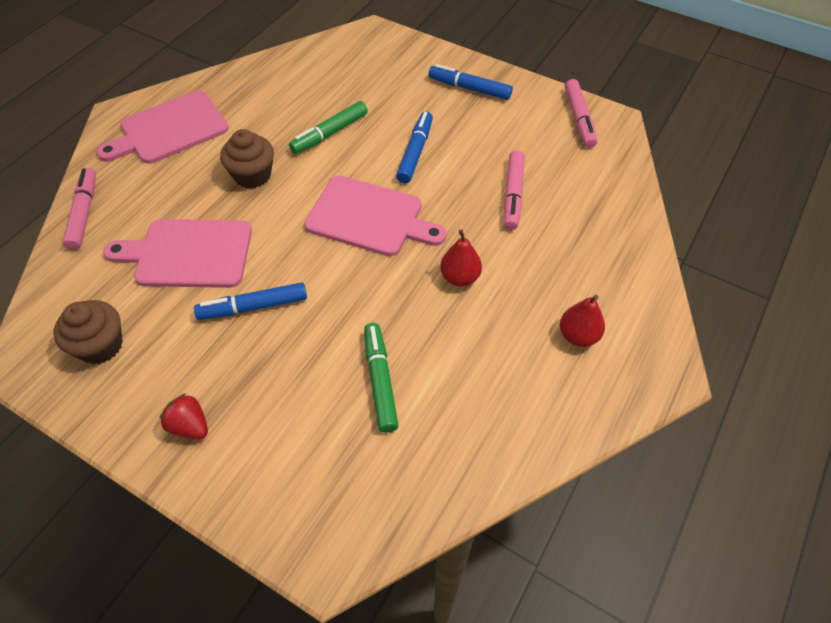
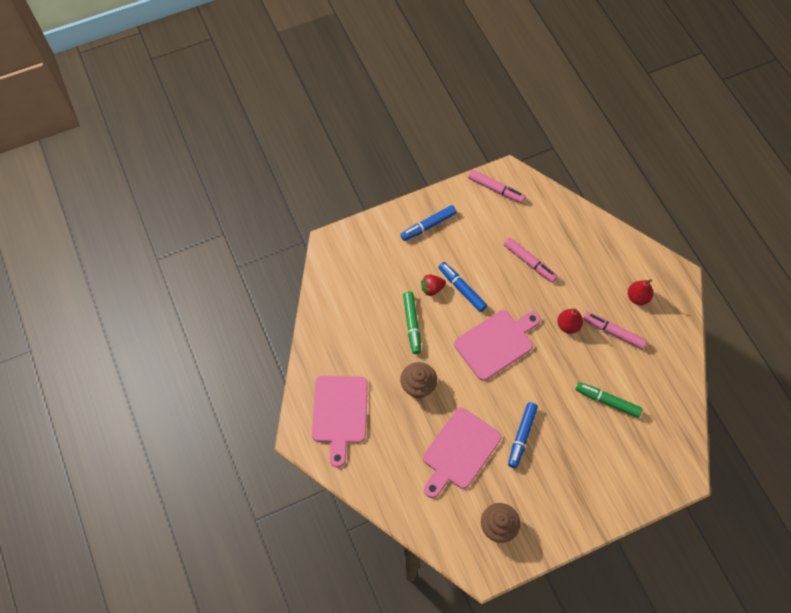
camera: 55 degrees left, 10 degrees up
(84, 213) = (384, 496): pink marker -> pink marker (613, 332)
(190, 426) = (579, 503): red strawberry -> red strawberry (432, 288)

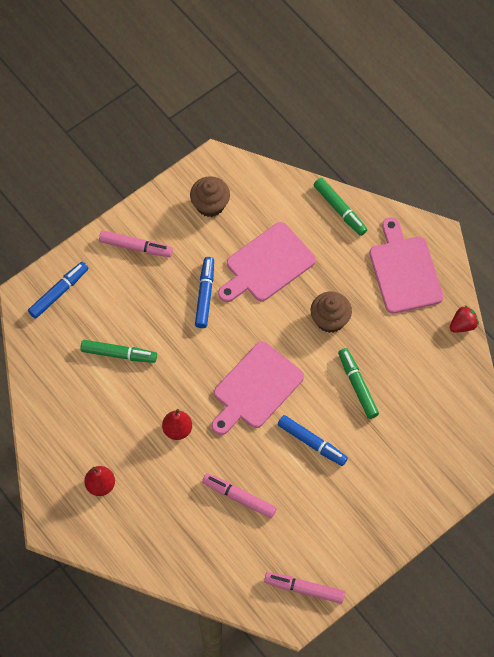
camera: 165 degrees right, 0 degrees up
(378, 489) = (340, 209): none -> green marker
(428, 226) = (375, 515): blue marker -> blue marker (58, 292)
(432, 288) = (347, 434): red strawberry -> red strawberry (463, 325)
(459, 451) = (267, 264): pink cutting board -> pink cutting board turned 150 degrees counterclockwise
(613, 332) = (123, 434): pink marker -> pink marker (135, 247)

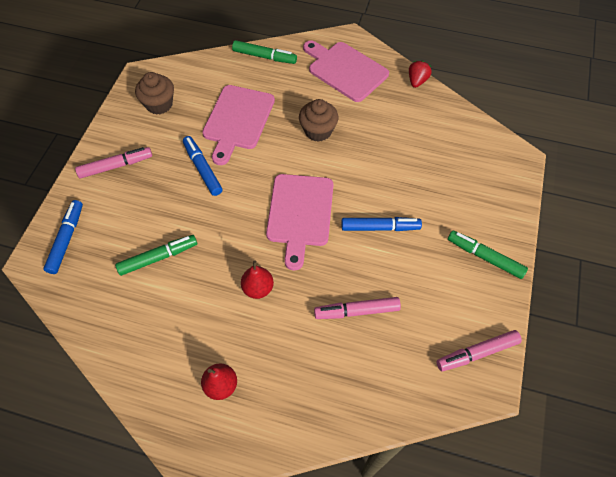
camera: 35 degrees left, 5 degrees down
(357, 386) = (379, 164): green marker -> green marker (485, 257)

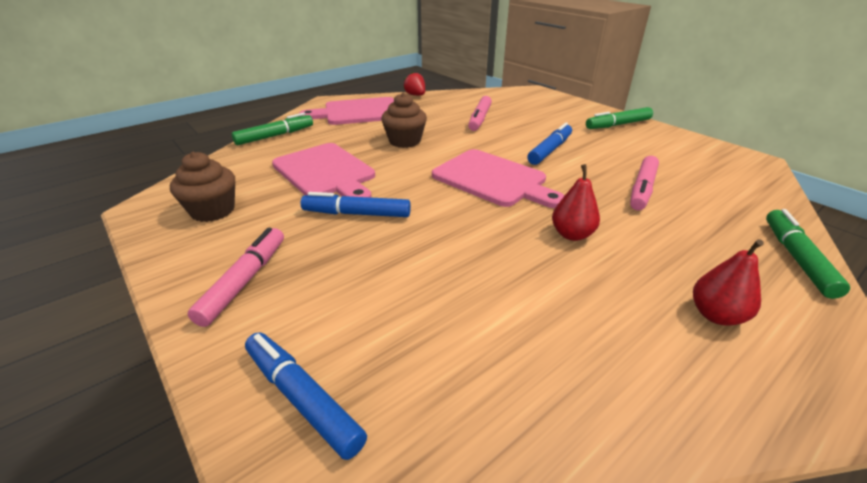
camera: 55 degrees left, 25 degrees down
(158, 257) = (453, 298): green marker -> green marker (796, 258)
(477, 353) = (717, 154): pink marker -> pink marker (480, 119)

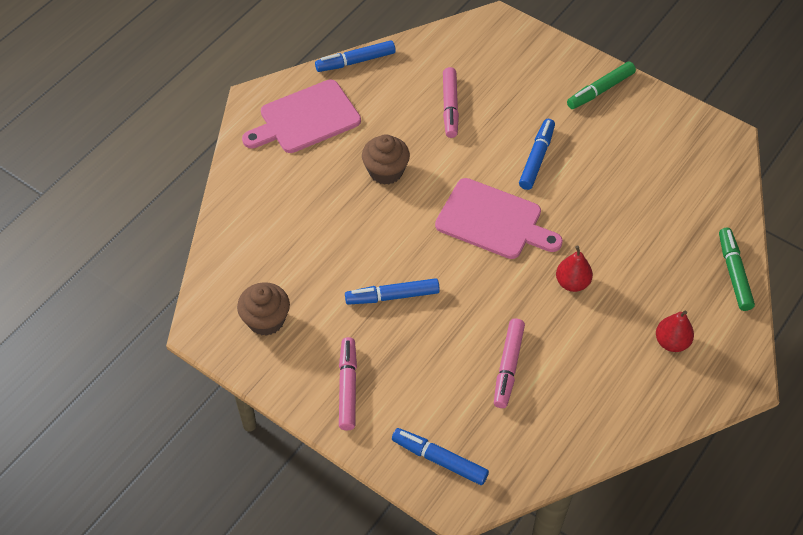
camera: 15 degrees left, 20 degrees up
(275, 136) = (241, 190): green marker -> none
(325, 172) = (333, 243): pink cutting board -> none
(415, 95) = (356, 61): red strawberry -> blue marker
(642, 189) = (625, 207): pink marker -> pink marker (508, 366)

